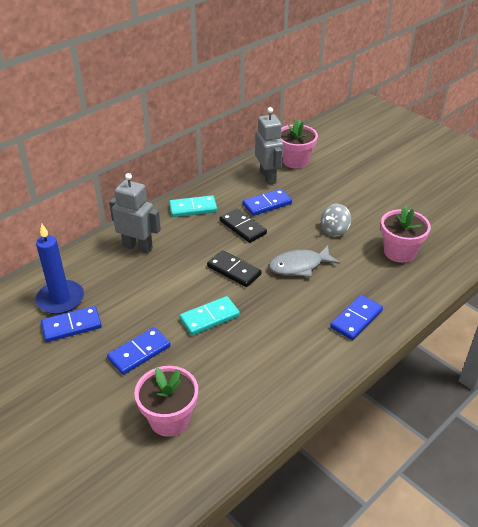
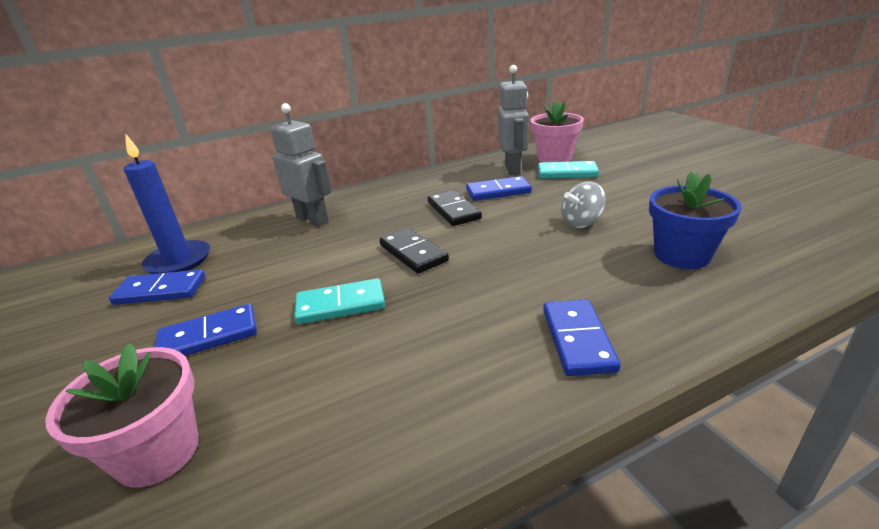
camera: 20 degrees right, 10 degrees down
(193, 208) = (404, 190): turquoise domino -> turquoise domino (567, 173)
(299, 266) = (510, 257): grey fish -> none
(356, 319) = (577, 339): blue domino -> blue domino turned 60 degrees counterclockwise
(399, 252) = (682, 255): pink flower pot -> blue flower pot

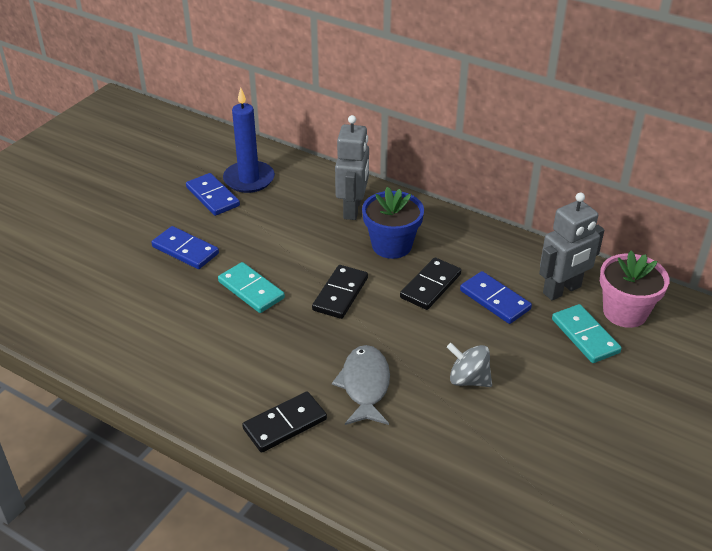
camera: 55 degrees right, 10 degrees up
(158, 452) = (99, 291): pink flower pot -> none
(552, 272) = (365, 385): none -> grey fish
(577, 339) = (285, 424): blue domino -> black domino
(682, 255) = (450, 462): blue flower pot -> blue flower pot (391, 245)

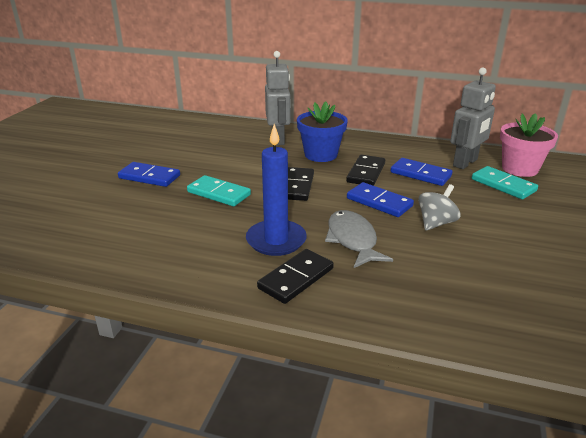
camera: 15 degrees left, 10 degrees down
(212, 197) = (160, 145): blue domino -> blue domino (379, 202)
(249, 179) = (187, 133): blue candle -> blue candle (276, 240)
(468, 379) = (436, 223): grey spinning top -> grey spinning top turned 120 degrees clockwise

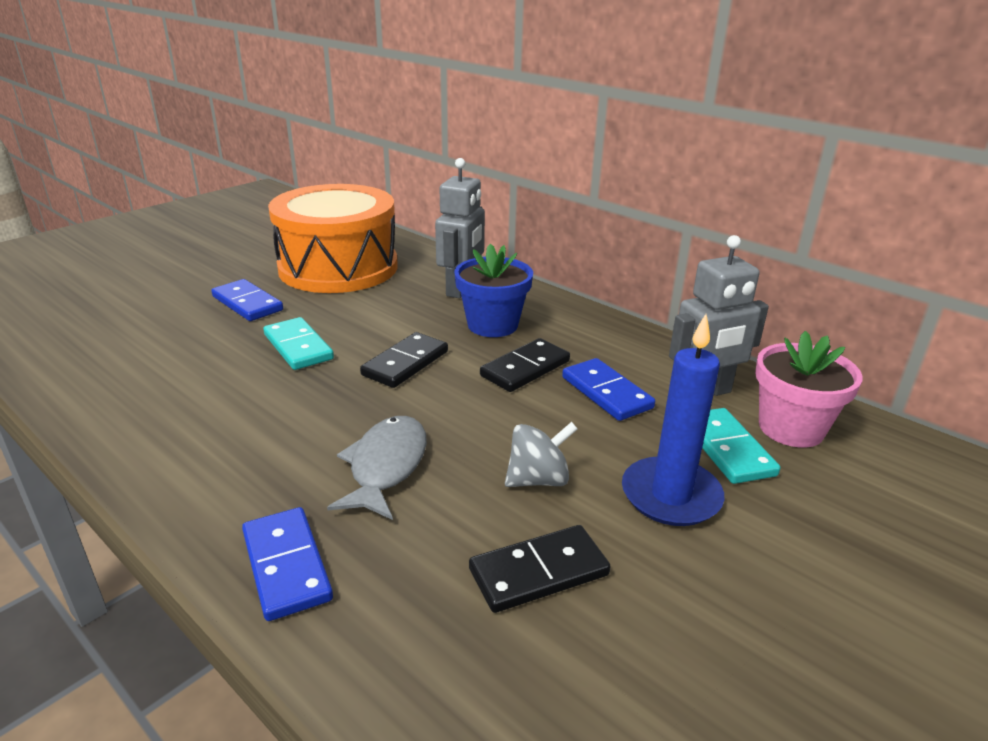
camera: 25 degrees right, 0 degrees up
(184, 143) = (338, 267): none -> orange drum
(276, 240) = (288, 434): blue candle -> blue candle (671, 495)
(296, 278) = (247, 498): black domino -> black domino (538, 572)
(379, 202) = (491, 420): blue domino -> blue domino (286, 566)

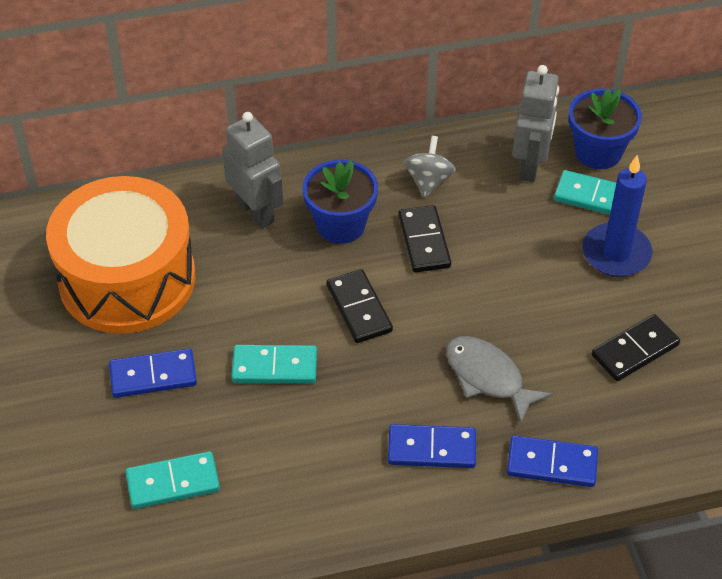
camera: 55 degrees left, 20 degrees up
(133, 344) = (173, 483): none -> turquoise domino
(538, 479) = (557, 306): grey spinning top -> grey spinning top (428, 181)
(538, 572) = (635, 350): black domino -> black domino turned 45 degrees clockwise
(606, 393) = (490, 215): blue domino -> blue domino (431, 449)
(791, 428) = (598, 152): pink flower pot -> blue flower pot

